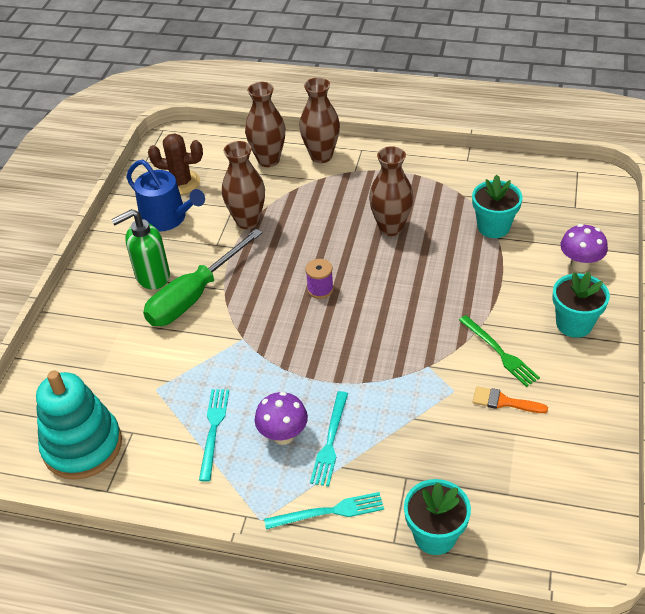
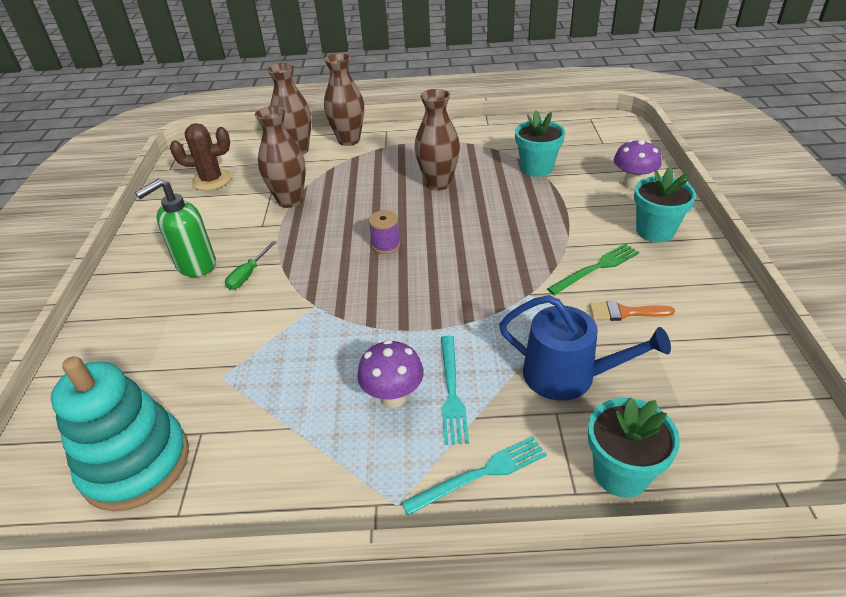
camera: 15 degrees left, 5 degrees down
(167, 218) = (203, 211): blue watering can -> blue watering can (568, 375)
(194, 296) = (248, 275): green screwdriver -> green screwdriver, size x0.44
(213, 430) = (305, 408): turquoise fork -> none
(499, 352) = (596, 268): green fork -> green fork turned 75 degrees counterclockwise

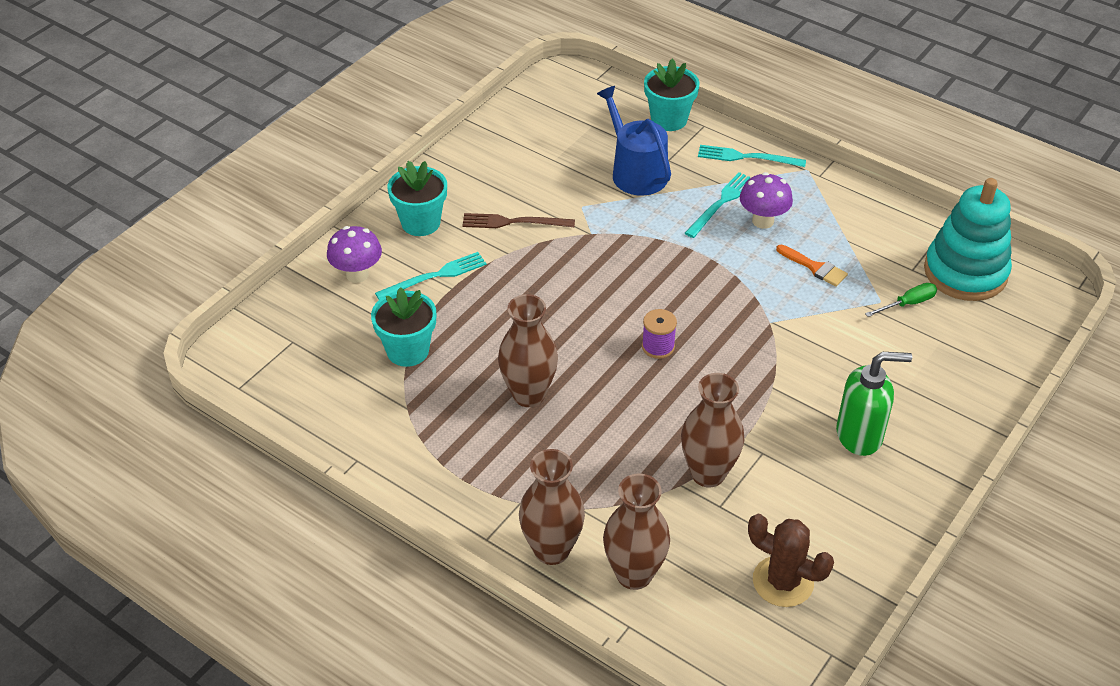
camera: 145 degrees left, 5 degrees up
(248, 275) = (811, 390): green screwdriver -> green screwdriver (908, 304)
(587, 207) = (435, 276): none -> turquoise fork
(596, 268) = (514, 222): green fork -> brown fork
(624, 312) = (543, 184): orange brush -> orange brush (814, 267)

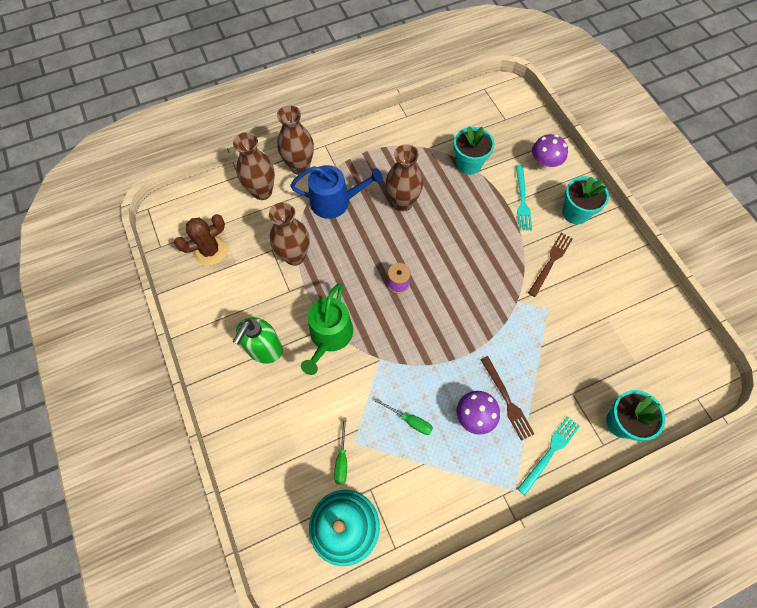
camera: 120 degrees right, 20 degrees up
(635, 172) = (568, 362): blue watering can -> blue watering can (335, 201)
(721, 203) = (507, 400): turquoise fork -> brown fork
(785, 380) = (329, 336): none -> green watering can
(814, 267) = (410, 420): orange brush -> green screwdriver

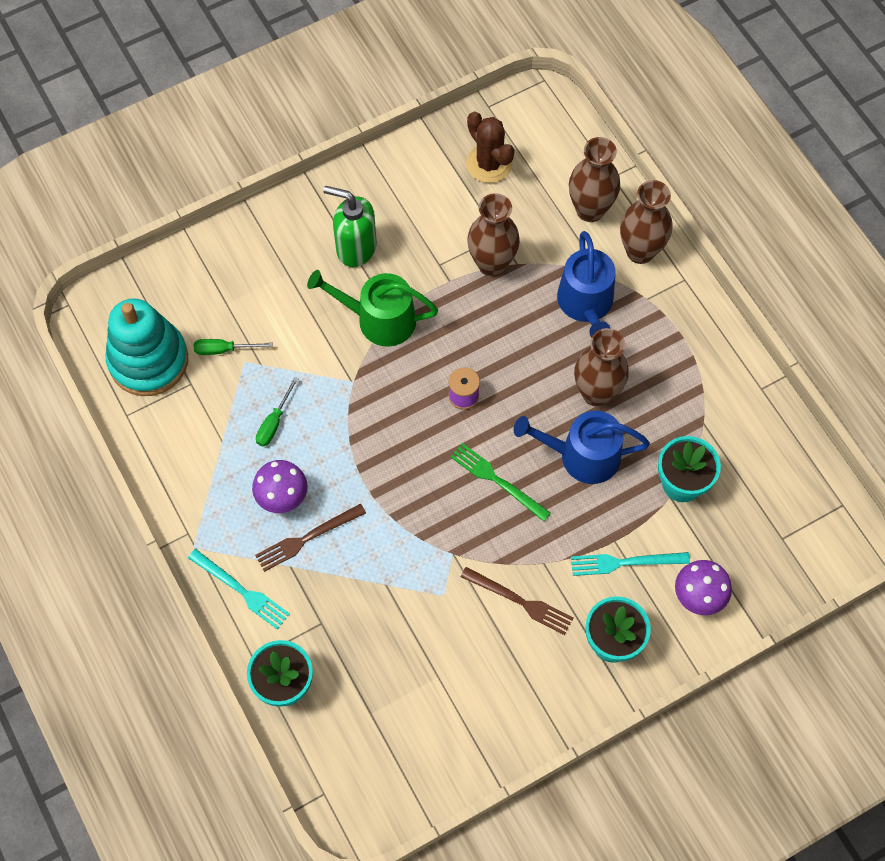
camera: 85 degrees right, 0 degrees up
(447, 216) = (582, 456): none -> blue watering can
(464, 268) = (497, 480): none -> green fork

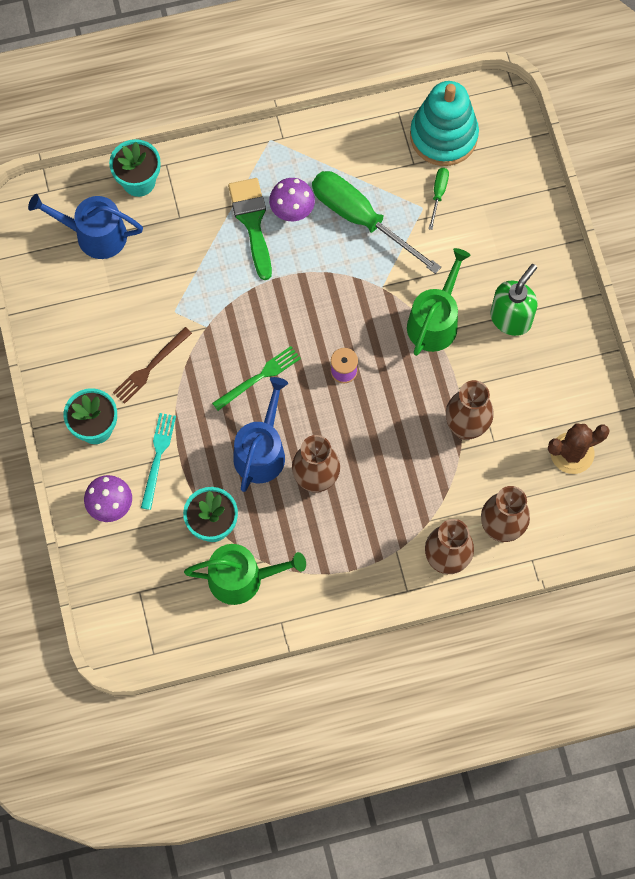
camera: 105 degrees right, 5 degrees up
(241, 590) = (223, 166): turquoise fork -> none
(274, 422) = (360, 219): green screwdriver -> green screwdriver, size x2.30
(307, 538) = (252, 222): brown fork -> green brush
(586, 304) = (404, 497): blue watering can -> blue watering can (94, 235)
(729, 438) = (242, 578): none -> green watering can

